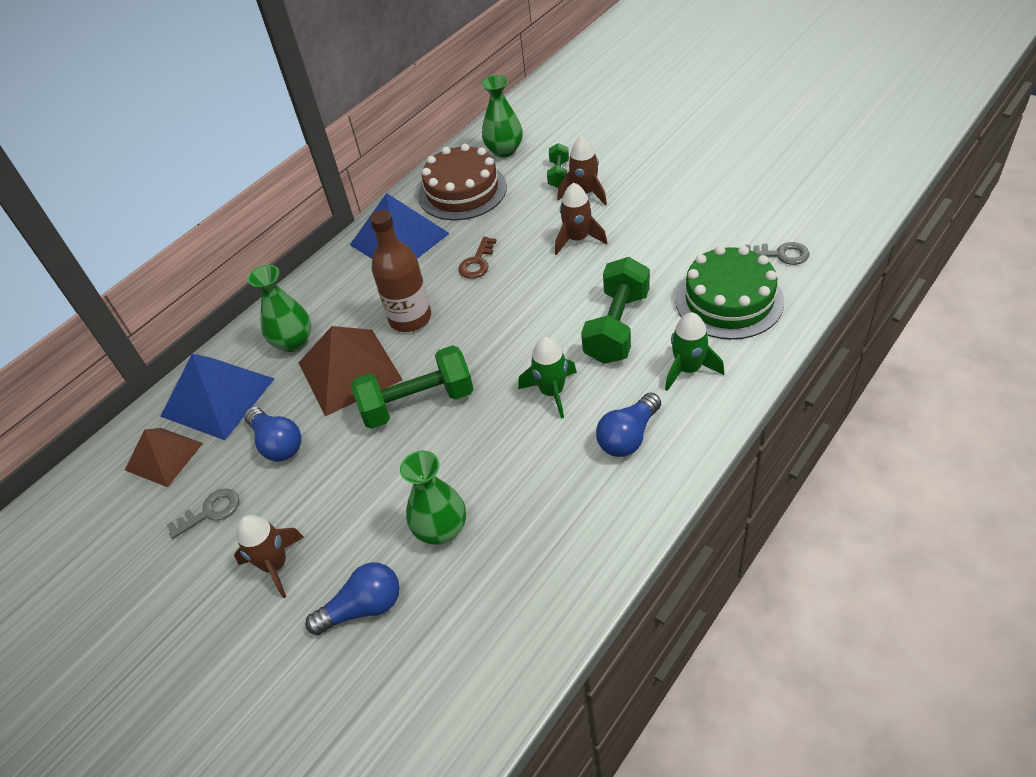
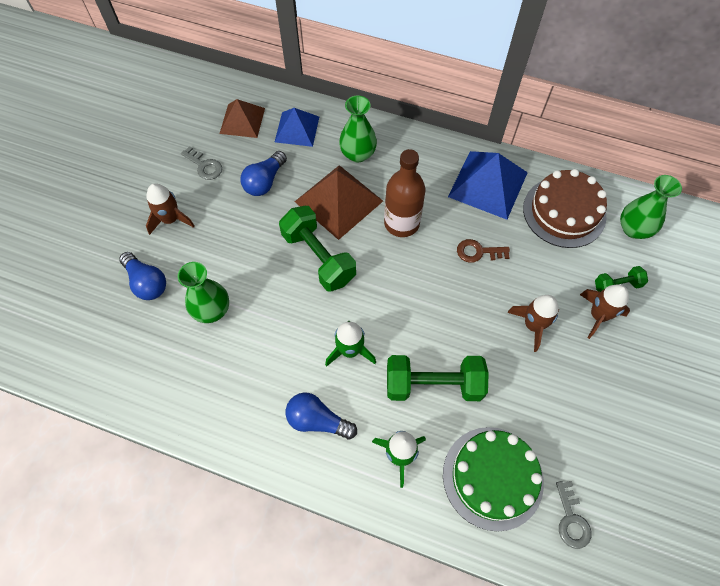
camera: 65 degrees right, 15 degrees up
(217, 397) = (297, 129): blue pyramid -> blue pyramid, size x0.65

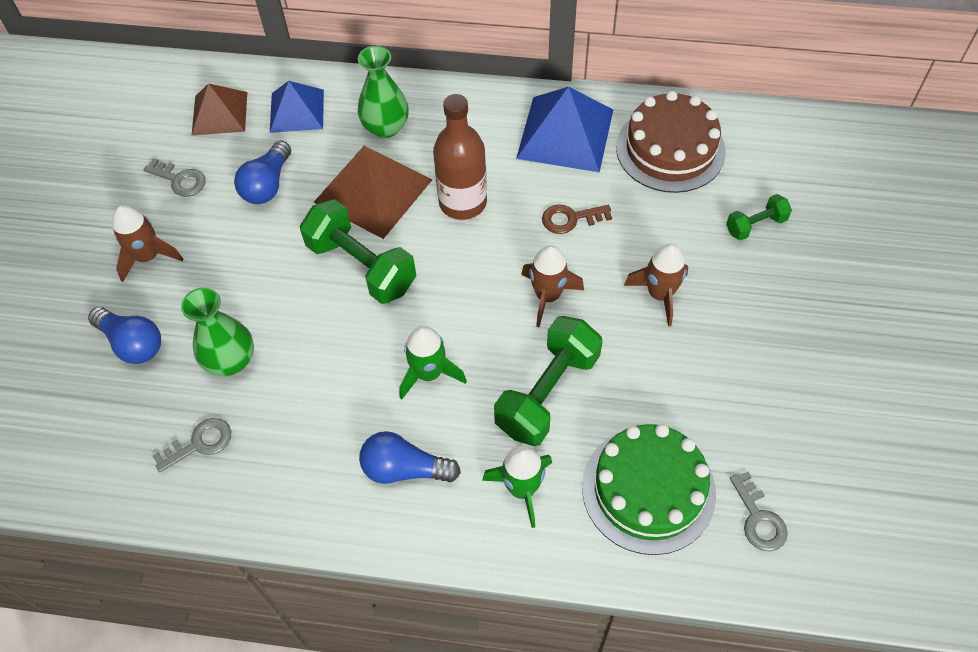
camera: 10 degrees left, 5 degrees down
(177, 368) = (199, 443): none -> grey key
(433, 385) = (547, 393): green dumbbell -> green dumbbell turned 45 degrees counterclockwise
(598, 315) = (740, 266): brown rocket -> brown rocket (548, 296)
(633, 229) = (762, 153): green vase -> none

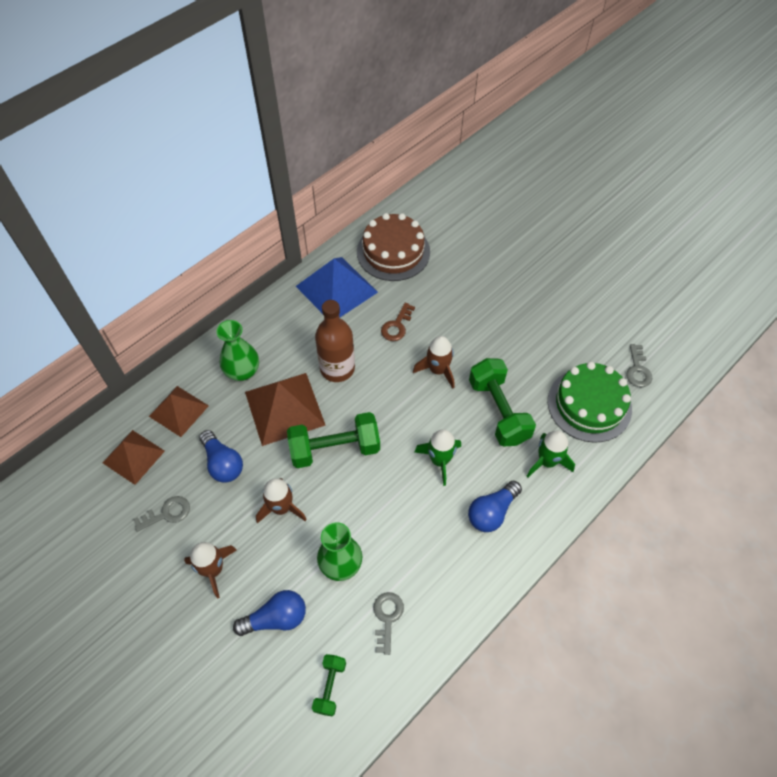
camera: 55 degrees left, 0 degrees up
(296, 110) = (178, 411): blue pyramid -> brown pyramid
(660, 294) = (480, 320): brown rocket -> brown rocket (281, 508)
(755, 225) = (474, 252): green dumbbell -> green dumbbell (330, 687)
(758, 518) = (638, 370): grey key -> grey key turned 75 degrees clockwise

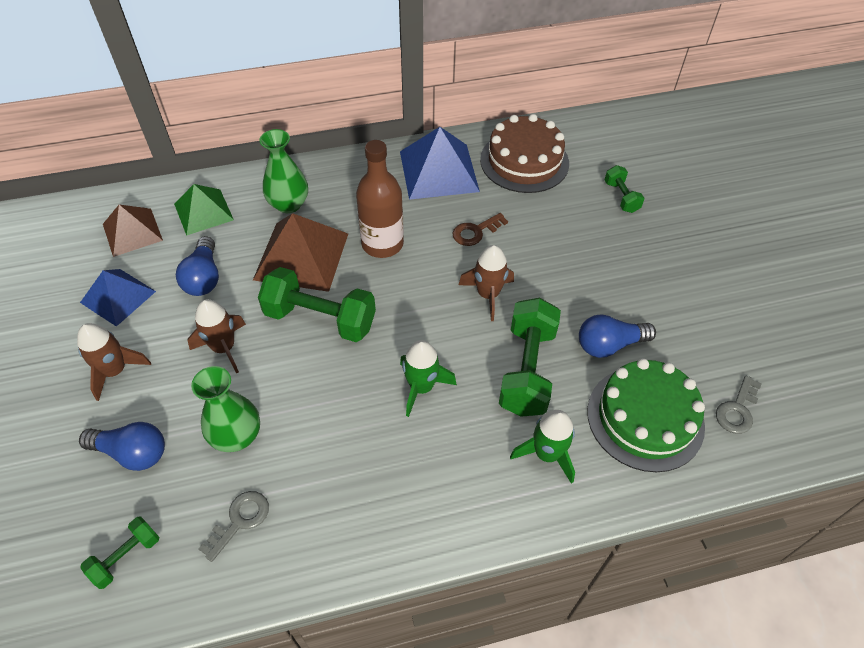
camera: 30 degrees right, 5 degrees down
(167, 513) = (118, 296): grey key -> blue pyramid
(178, 411) = (203, 211): brown pyramid -> green pyramid
(477, 250) = (621, 197): none -> green dumbbell
(492, 512) = (440, 474): blue light bulb -> blue light bulb (609, 345)

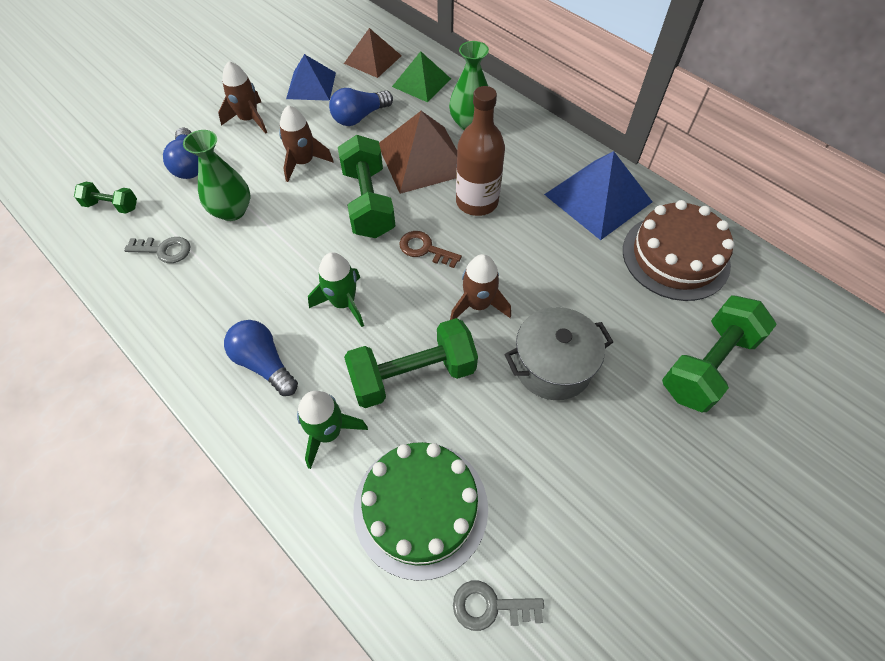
camera: 60 degrees right, 5 degrees up
(475, 232) = (547, 260): brown key -> brown key (425, 249)
(572, 278) = (552, 366): none -> grey pot
(609, 345) = (491, 436): blue light bulb -> blue light bulb (264, 363)
(621, 197) = (707, 365): green dumbbell -> green dumbbell, size x1.91

